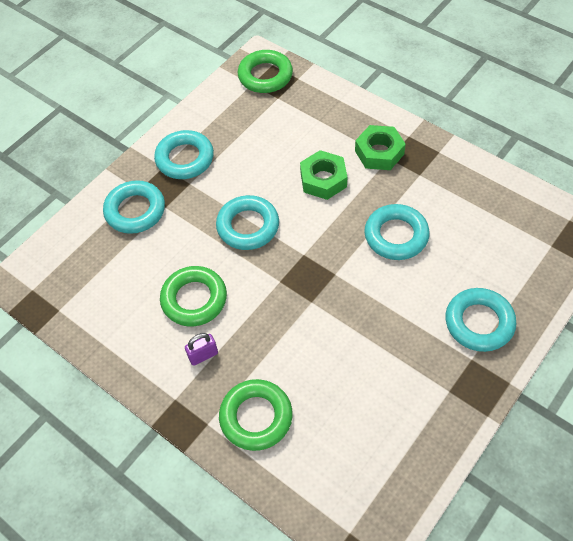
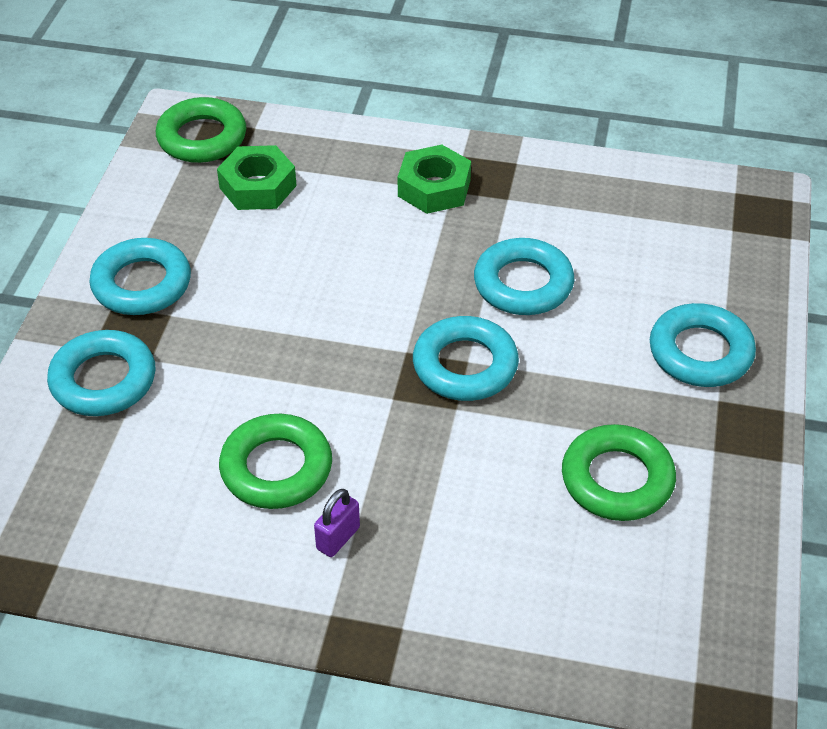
camera: 30 degrees left, 10 degrees down
(248, 226) = (299, 342): turquoise ring -> turquoise ring (465, 366)
(256, 417) = (470, 589): green ring -> green ring (617, 479)
(323, 179) = (375, 246): green nut -> green nut (258, 186)

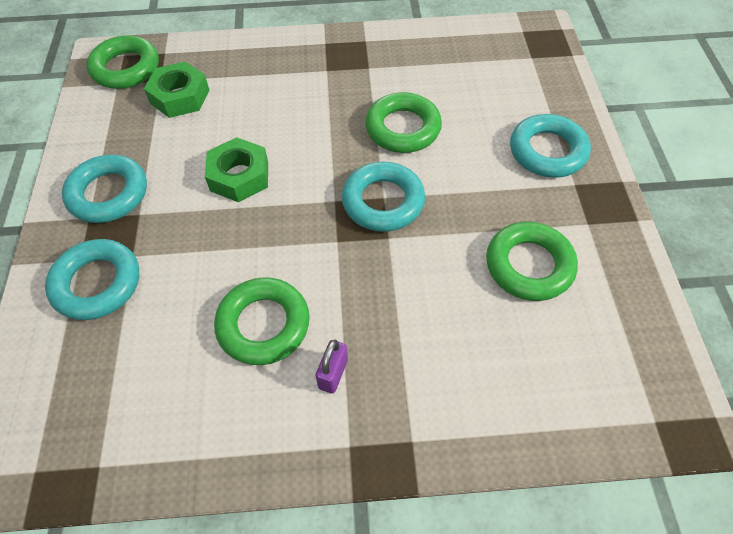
camera: 15 degrees left, 10 degrees up
(434, 188) = (313, 71): green nut -> green nut (239, 176)
(523, 284) = (403, 128): turquoise ring -> green ring

